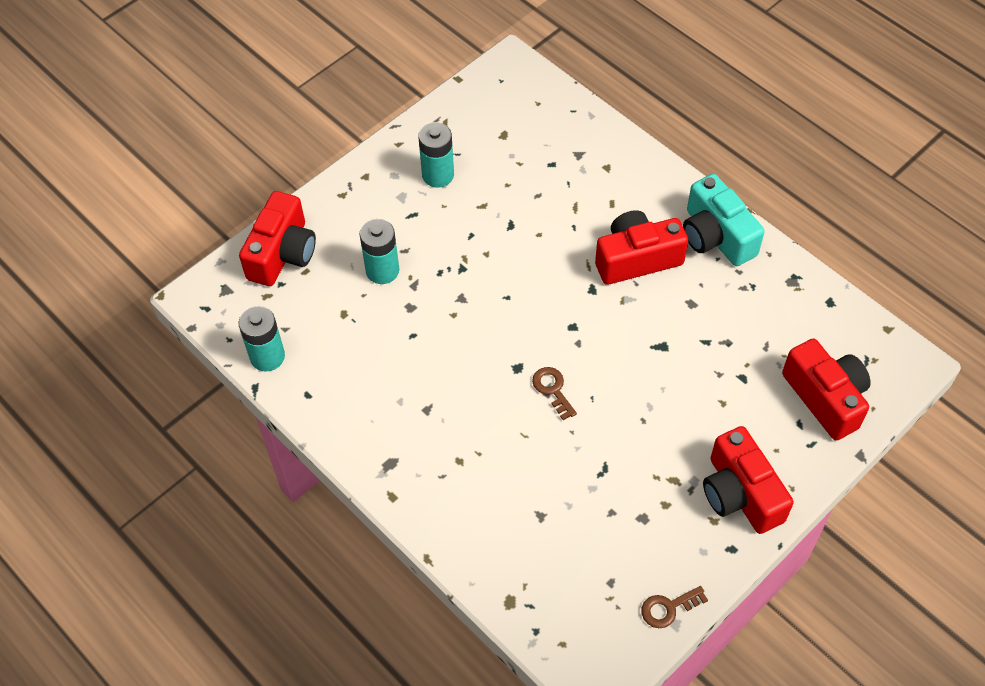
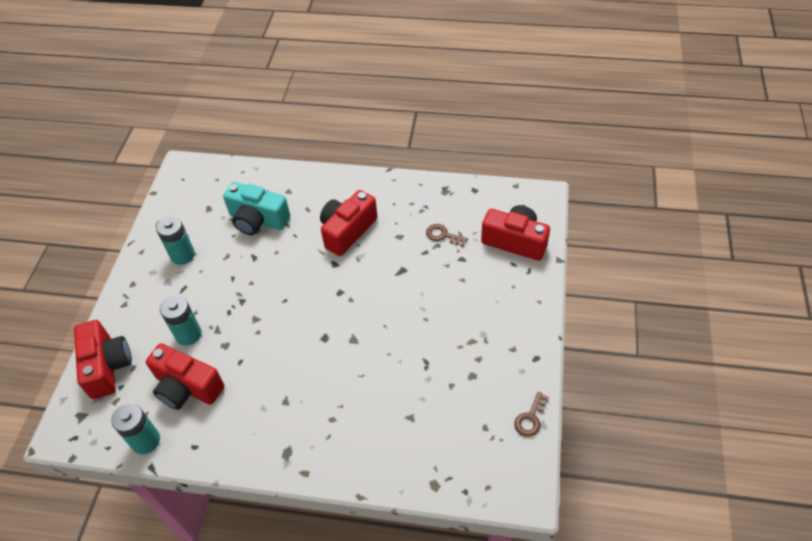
camera: 35 degrees left, 5 degrees down
(552, 390) = (357, 336): brown key -> brown key (443, 235)
(716, 236) = (383, 192): turquoise camera -> turquoise camera (258, 220)
(740, 494) = (514, 324): red camera -> red camera (187, 387)

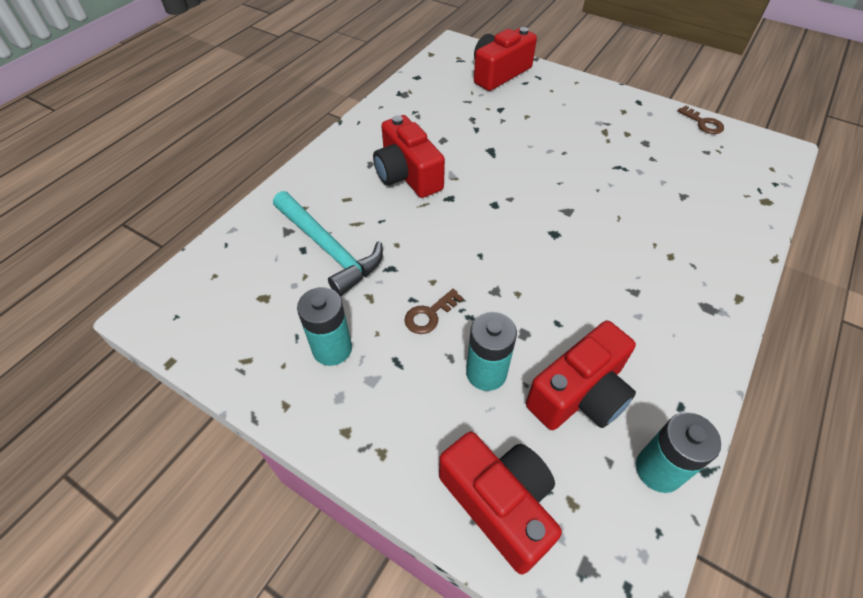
camera: 70 degrees left, 0 degrees up
(107, 366) = (499, 503): red camera -> red camera turned 45 degrees clockwise
(258, 220) = (328, 249): turquoise camera -> turquoise hammer
(443, 235) = (462, 111): brown key -> brown key (430, 315)

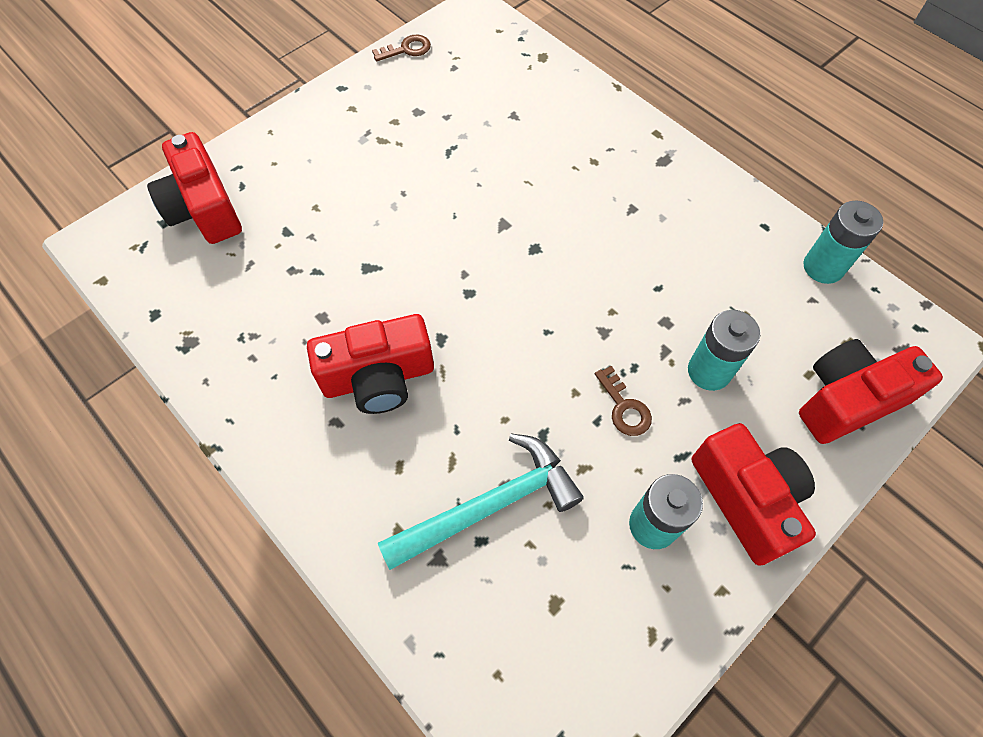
camera: 75 degrees left, 10 degrees up
(580, 394) = (743, 298): red camera -> red camera (746, 499)

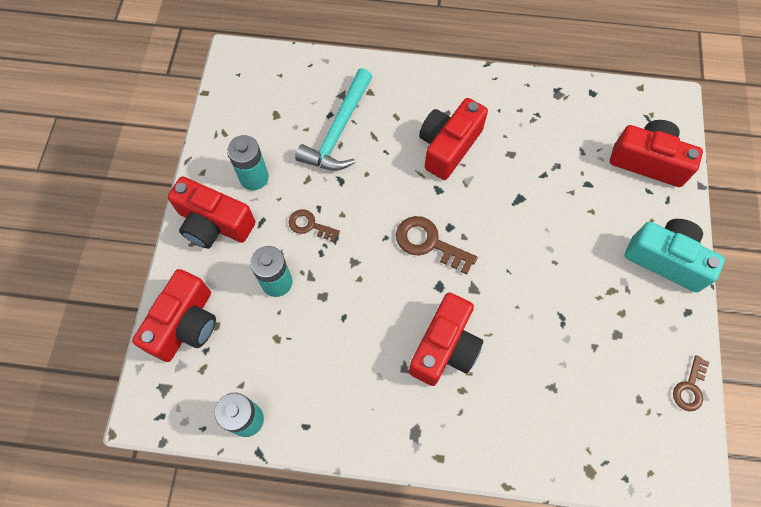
camera: 140 degrees right, 5 degrees up
(306, 129) = (666, 259): none -> turquoise camera
(506, 292) = (429, 243): none -> brown key
(579, 198) = (445, 347): none -> red camera

